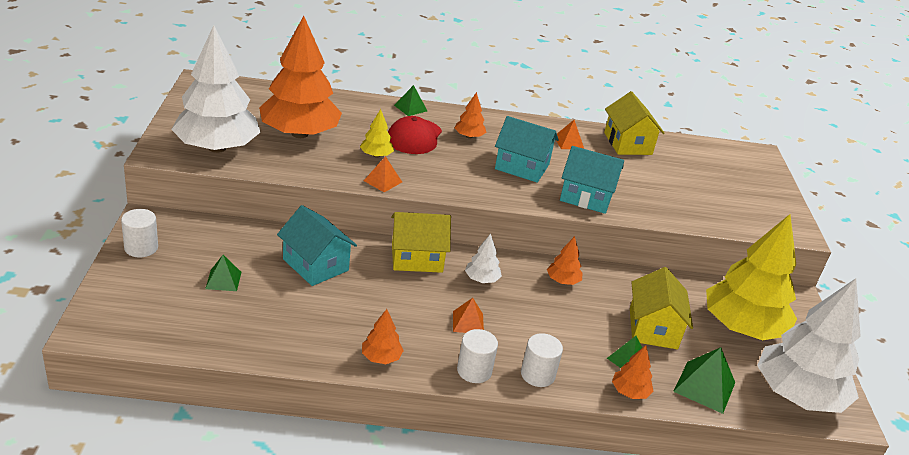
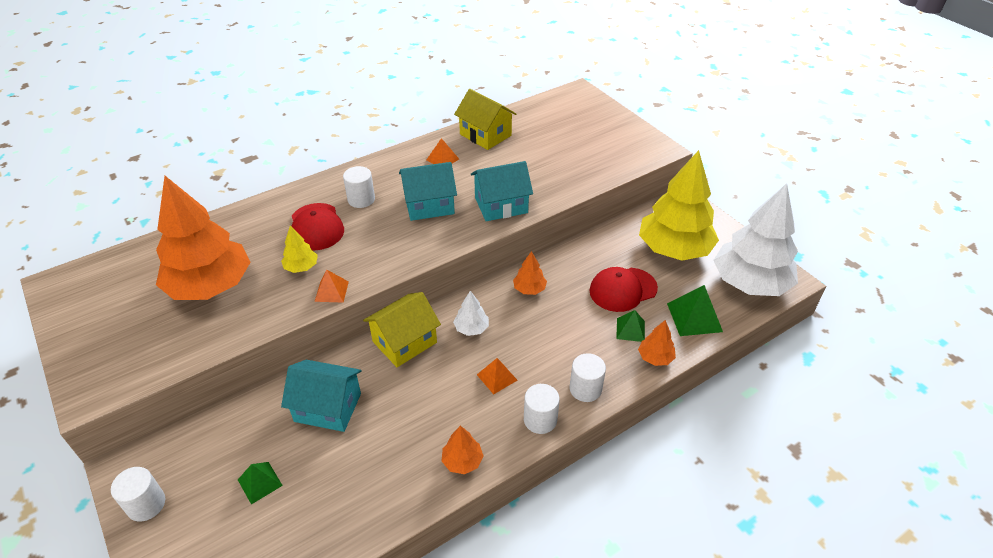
camera: 30 degrees left, 10 degrees up
(217, 148) = (143, 351): white tree -> none
(410, 108) = (286, 198): green pyramid -> none
(469, 136) = (361, 199): orange tree -> white cylinder
(653, 328) = (622, 289): yellow house -> red cap

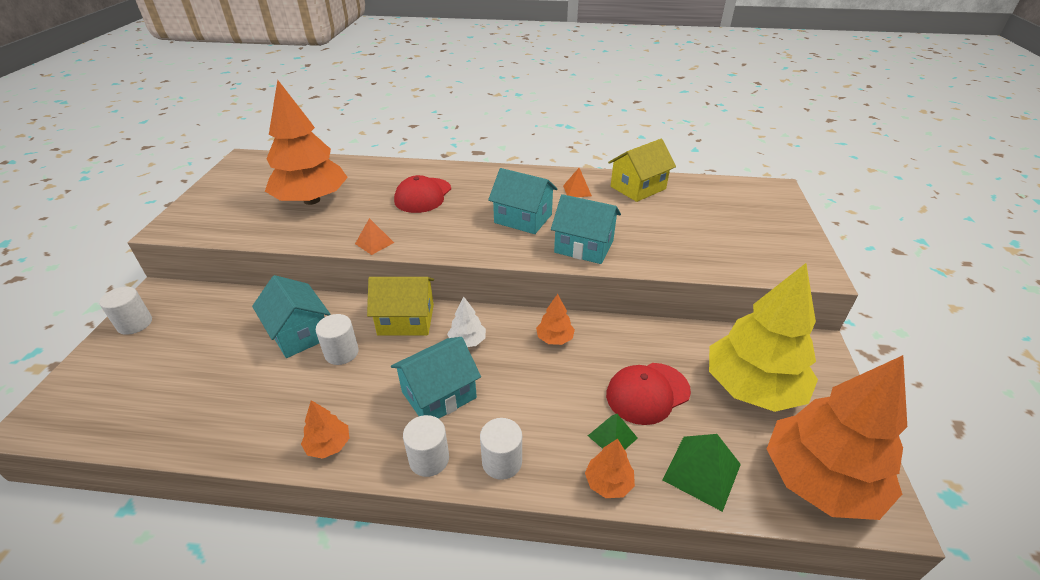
camera: 40 degrees right, 5 degrees down
(260, 482) = (199, 356): green pyramid -> none
(301, 267) = (378, 216): yellow tree -> none
(361, 199) = (477, 191): white cylinder -> white cylinder (341, 353)
(485, 135) = (638, 188): yellow house -> yellow house turned 60 degrees clockwise
(497, 377) = (439, 395): orange pyramid -> turquoise house
(622, 289) = (647, 393): red cap -> red cap turned 45 degrees counterclockwise
(749, 283) = (819, 480): white tree -> orange tree

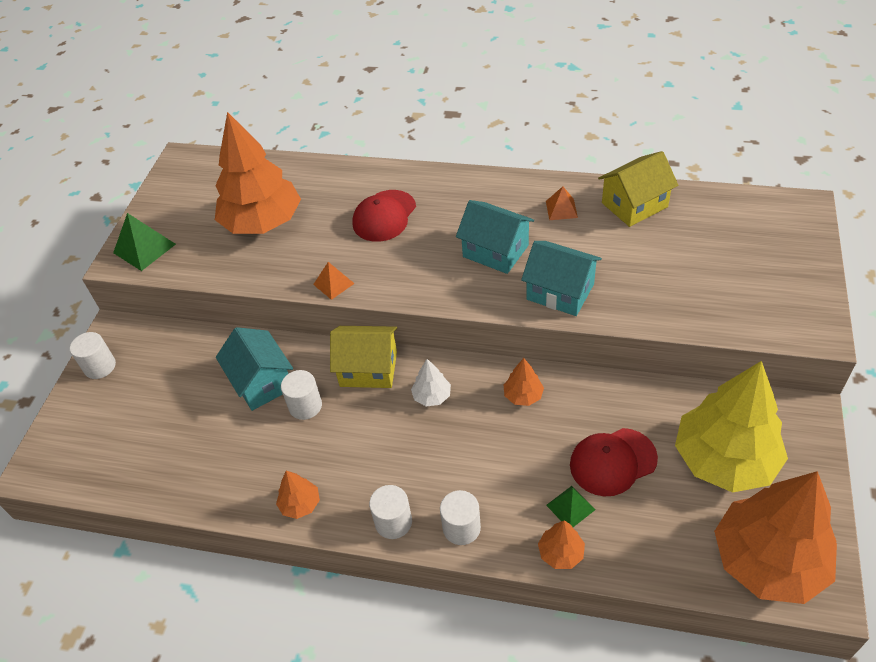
camera: 10 degrees right, 10 degrees up
(439, 395) = (402, 456): turquoise house -> none
(702, 472) = (653, 546): green pyramid -> green pyramid (144, 248)

